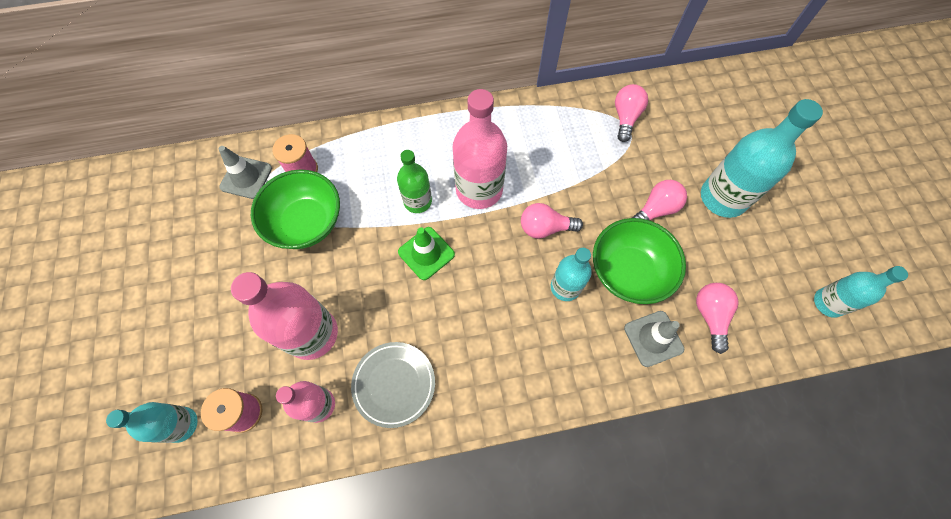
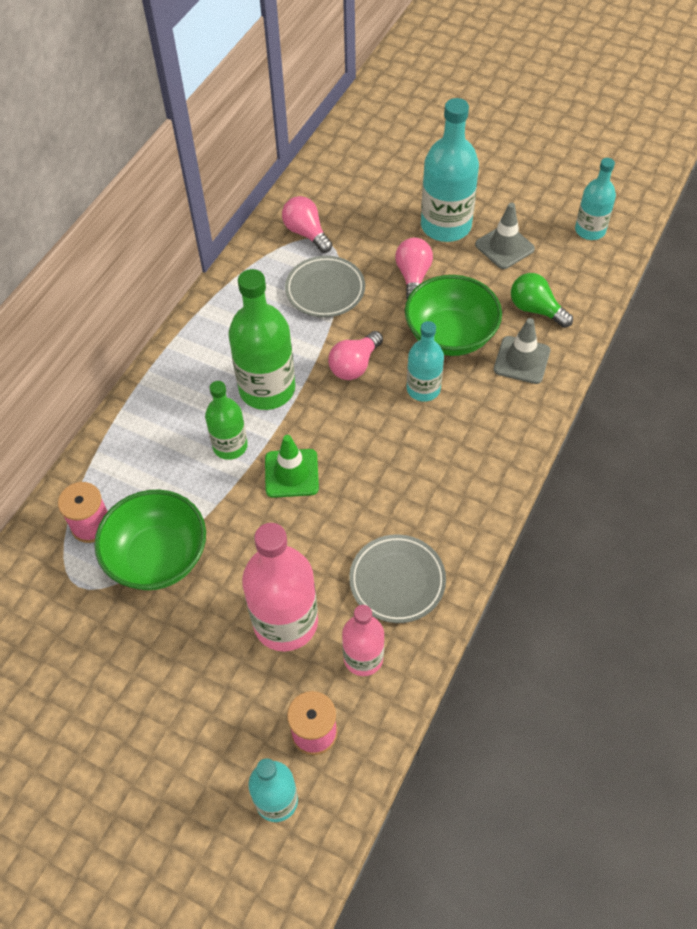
camera: 50 degrees left, 10 degrees down
(246, 177) = (45, 584): grey traffic cone -> grey traffic cone (504, 247)
(479, 189) = (267, 389): pink bottle -> green bottle
(590, 164) = (325, 290): none -> grey plate
(710, 316) = (536, 309): pink light bulb -> green light bulb

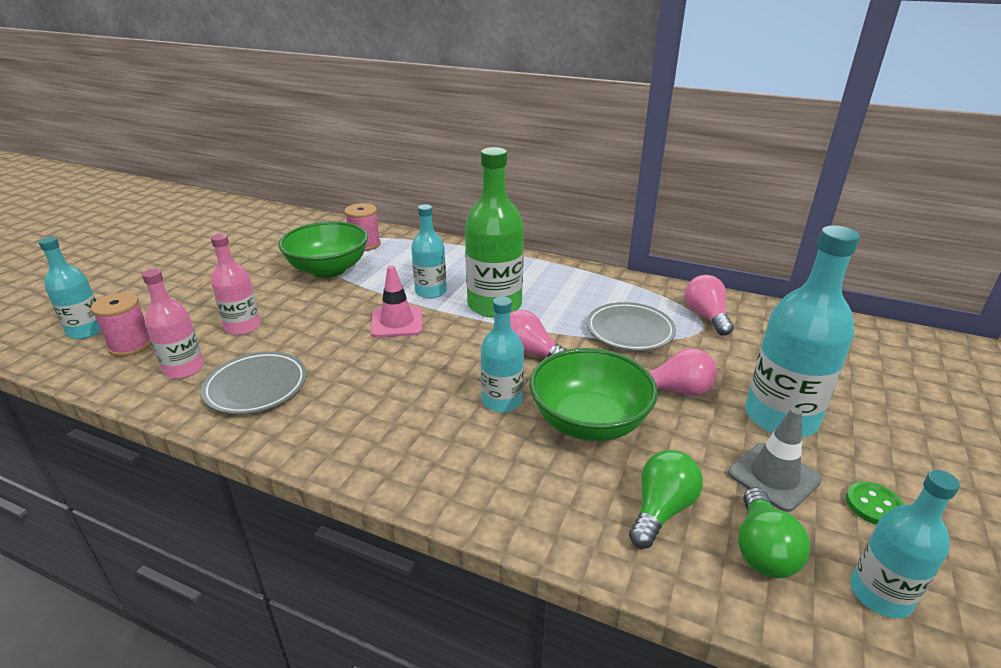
camera: 85 degrees right, 25 degrees down
(230, 446) = (431, 291): green bottle -> turquoise bottle
(285, 622) = (243, 327): pink bottle -> pink bottle, size x0.60
(291, 473) = (397, 322): green traffic cone -> pink traffic cone
(306, 233) = (706, 316): pink light bulb -> pink light bulb turned 60 degrees counterclockwise
(521, 360) = (560, 491): grey traffic cone -> none
(527, 209) = (873, 505): none -> green button
(564, 269) = (762, 549): none -> green light bulb

